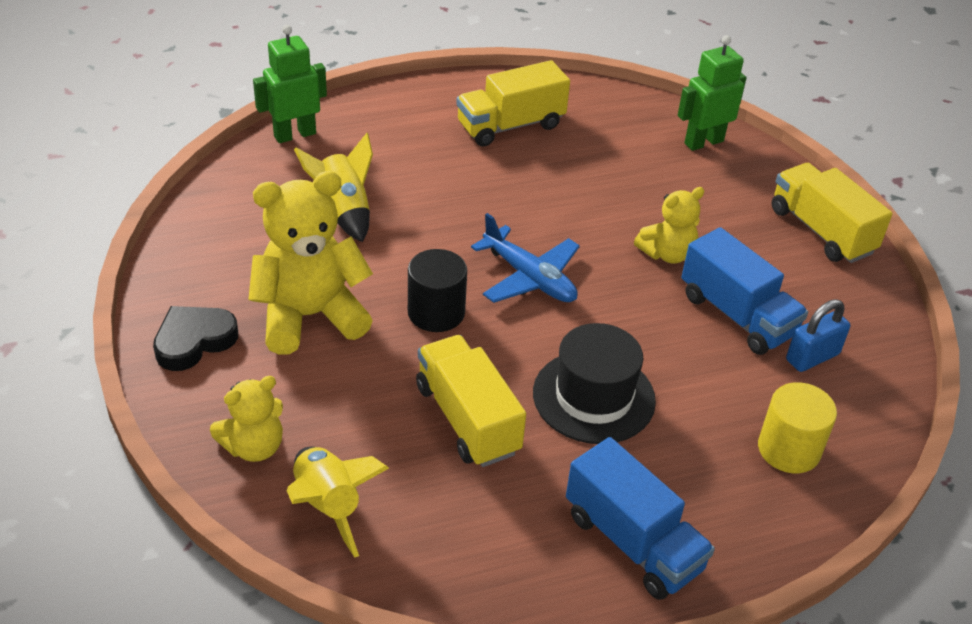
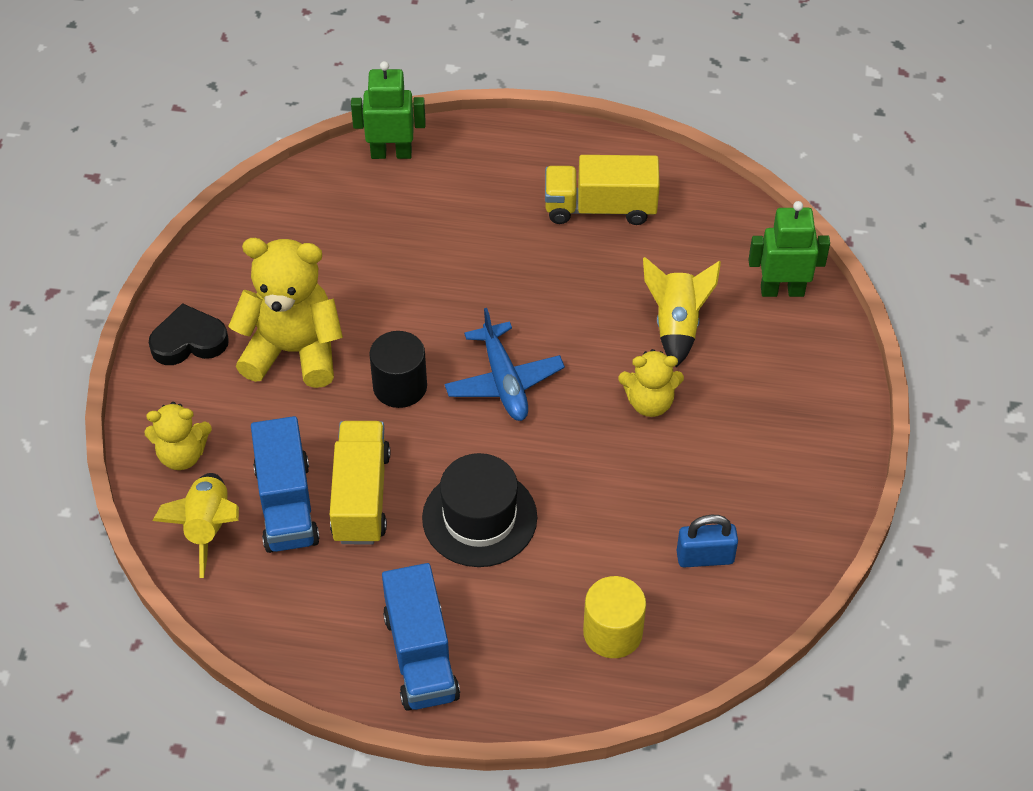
camera: 30 degrees right, 10 degrees up
(344, 211) = (385, 253): yellow rocket -> yellow rocket (676, 325)
(737, 315) = (667, 489): blue truck -> blue truck (287, 504)
(821, 231) = (822, 432): yellow truck -> none

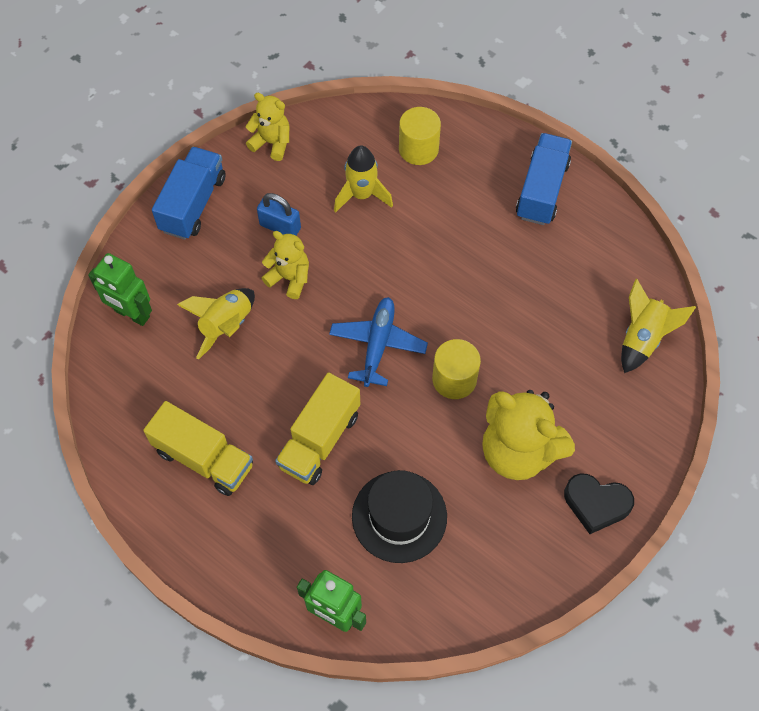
camera: 150 degrees left, 10 degrees up
(182, 455) = (639, 404): yellow teddy bear -> yellow teddy bear (272, 143)
(287, 504) = (580, 328): blue truck -> blue truck (193, 204)
(361, 496) = (526, 309): yellow truck -> yellow truck (320, 440)
(400, 386) = (454, 379): black cylinder -> yellow cylinder
(479, 518) = (455, 256): black hat -> black hat (399, 516)
(640, 536) = (362, 195): none -> yellow rocket
(705, 557) = (332, 164): blue padlock -> blue padlock (280, 227)

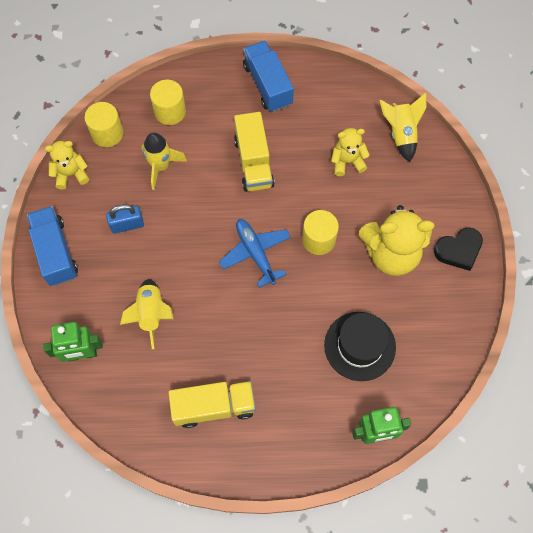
camera: 40 degrees left, 5 degrees up
(289, 278) = (163, 253): yellow teddy bear -> yellow teddy bear (347, 161)
(320, 440) = (273, 338): yellow truck -> yellow truck (254, 162)
(339, 128) = (107, 133): none -> yellow cylinder

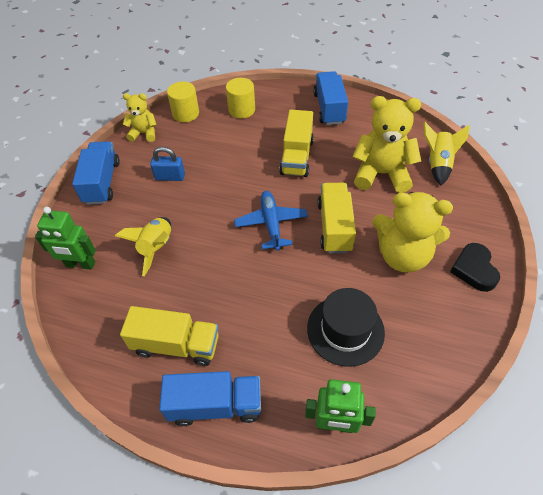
camera: 20 degrees right, 15 degrees down
(161, 166) = (217, 143): yellow rocket -> none
(270, 449) = (215, 405): none -> blue truck
(318, 239) = (334, 227): yellow cylinder -> yellow truck
(347, 161) = (381, 174): yellow teddy bear -> yellow teddy bear, size x1.77
(458, 250) = (474, 269): black heart -> black heart turned 90 degrees clockwise

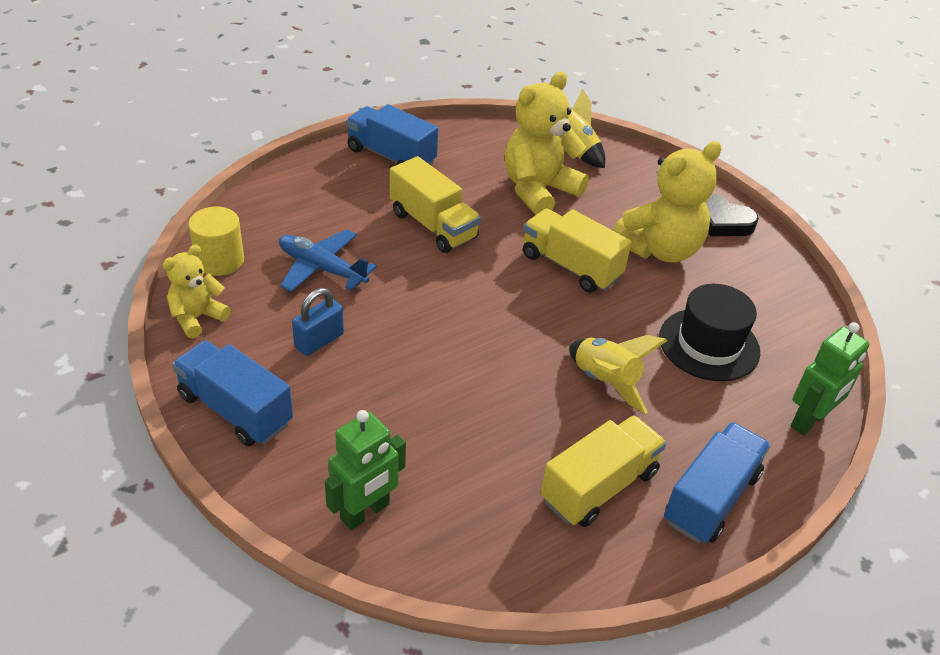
camera: 55 degrees left, 10 degrees down
(156, 248) = (428, 421): yellow rocket -> yellow rocket (605, 382)
(241, 110) = (289, 214): yellow cylinder -> none
(271, 223) = (509, 306): blue plane -> blue plane (321, 268)

